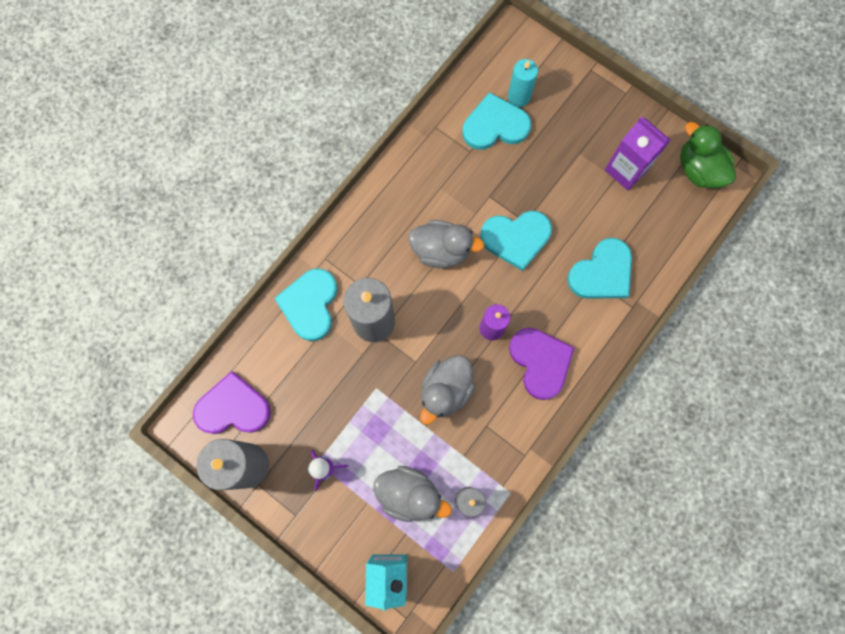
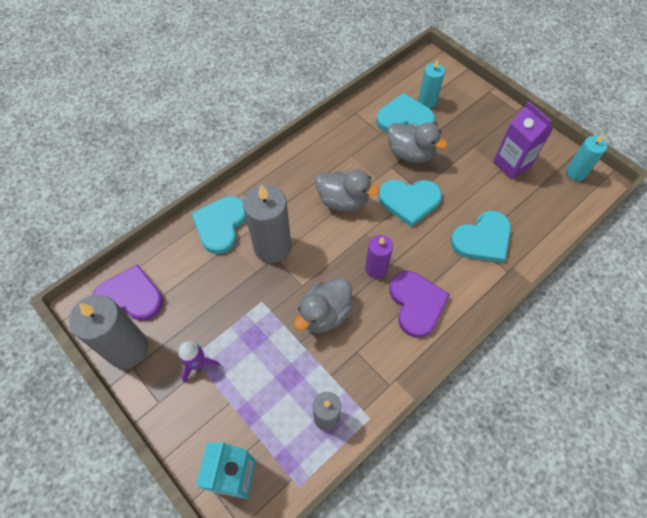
camera: 10 degrees right, 15 degrees down
(409, 494) = (271, 402): grey duck -> grey duck (410, 153)
(698, 170) = (575, 173): green duck -> turquoise candle

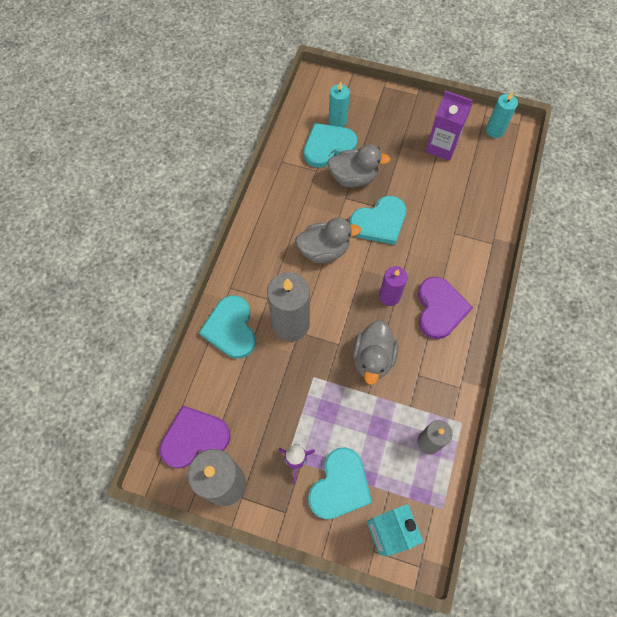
camera: 30 degrees left, 5 degrees up
(416, 304) = (440, 309): purple heart -> purple heart turned 45 degrees clockwise
(482, 239) = (457, 226): turquoise heart -> turquoise heart (340, 485)

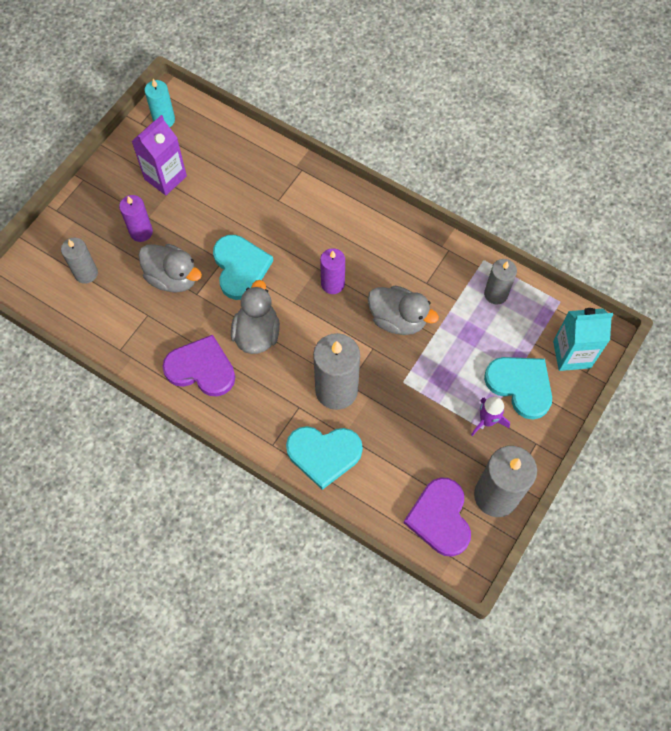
camera: 75 degrees left, 0 degrees up
(328, 146) = (118, 293): turquoise heart -> none
(337, 121) = (86, 273): turquoise candle -> grey candle
(353, 178) = (173, 278): grey duck -> grey duck turned 105 degrees clockwise
(386, 145) = (141, 232): none -> purple candle
(440, 309) = (361, 241): purple heart -> purple heart (201, 368)

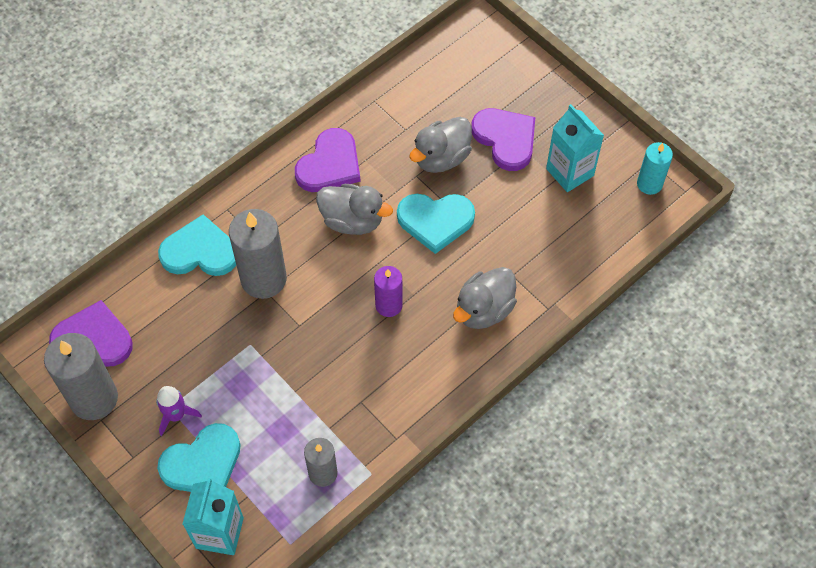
camera: 105 degrees right, 5 degrees down
(86, 273) = (469, 85): grey candle -> none
(141, 232) = (505, 139): purple candle -> purple heart
(165, 177) = (570, 172): purple carton -> turquoise carton
(324, 454) = (200, 251): turquoise heart -> turquoise heart turned 75 degrees clockwise
(398, 319) = (324, 359): grey duck -> grey duck (484, 310)

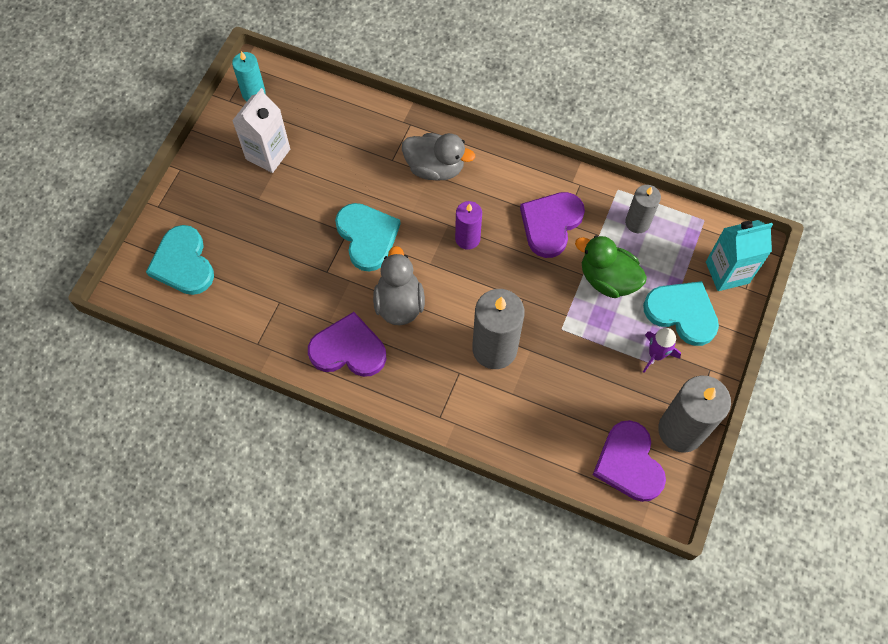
camera: 115 degrees left, 5 degrees up
(200, 251) = (495, 417): turquoise heart -> turquoise heart (183, 263)
(277, 411) = (607, 279): none -> green duck
(441, 158) = (298, 259): grey duck -> none
(505, 139) = (254, 215): purple heart -> purple heart (550, 224)
(570, 172) = (268, 154): turquoise carton -> white carton

